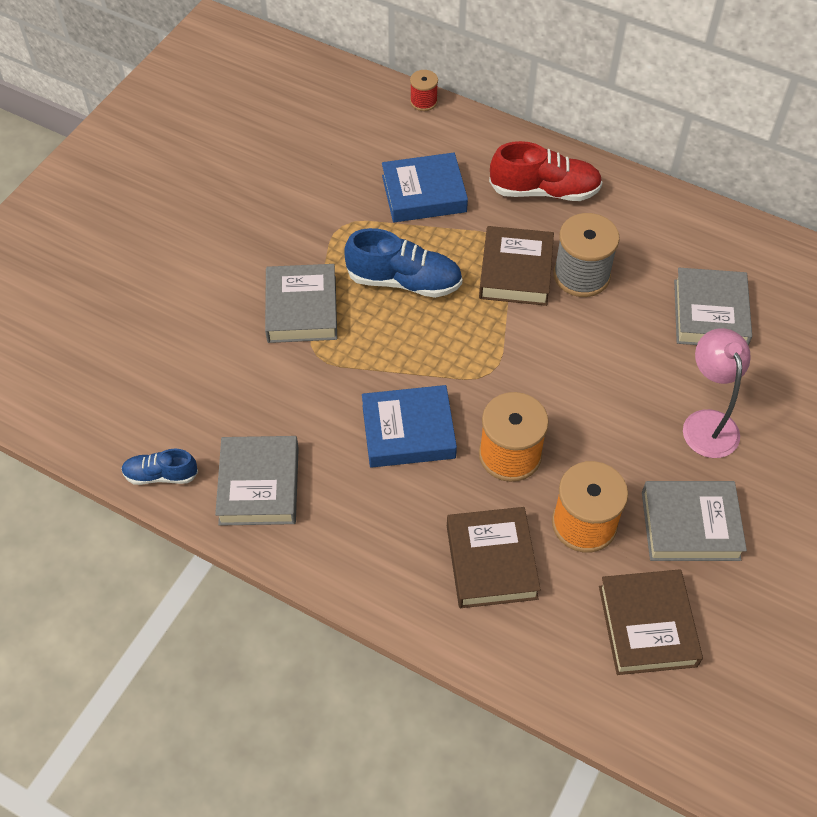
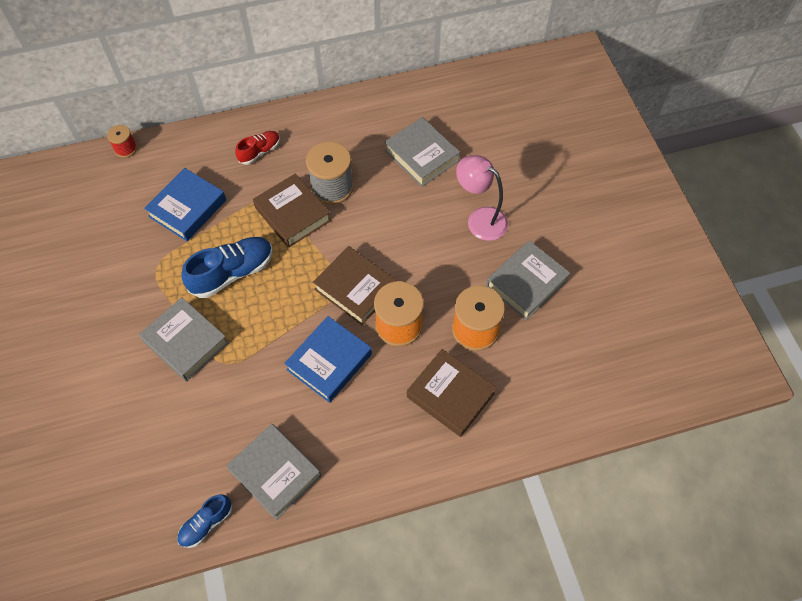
camera: 45 degrees left, 5 degrees up
(544, 191) = (260, 152): red shoe -> red shoe, size x0.58
(647, 626) = (559, 356): brown book -> brown book (355, 288)

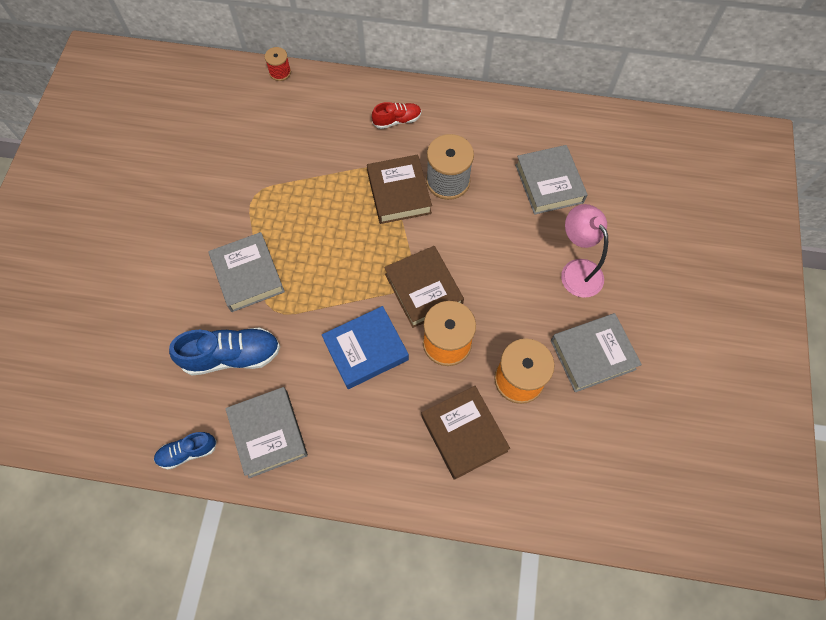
camera: 25 degrees right, 5 degrees up
(187, 208) = (307, 149): blue book -> none
(232, 273) = (319, 227): blue shoe -> blue shoe (232, 356)

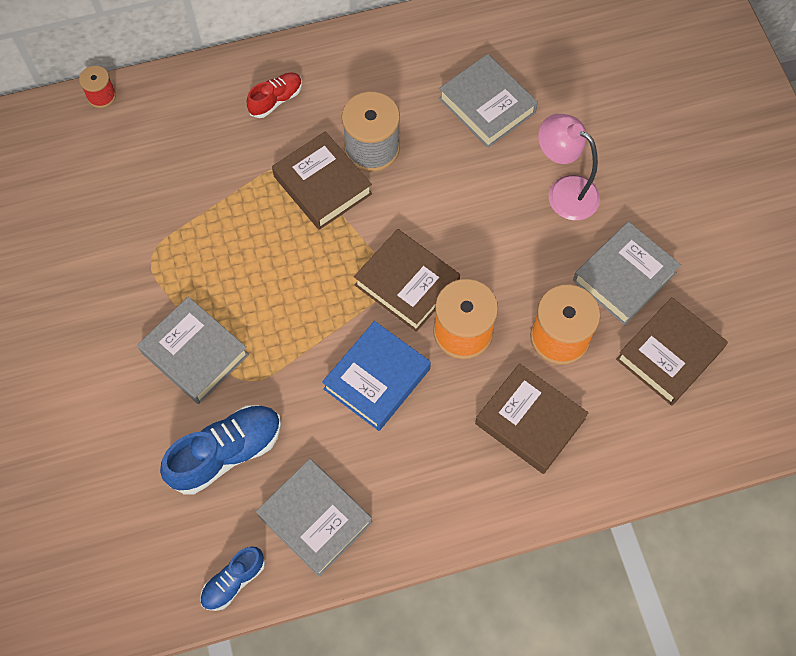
camera: 25 degrees left, 0 degrees up
(599, 431) = (669, 354): none -> brown book

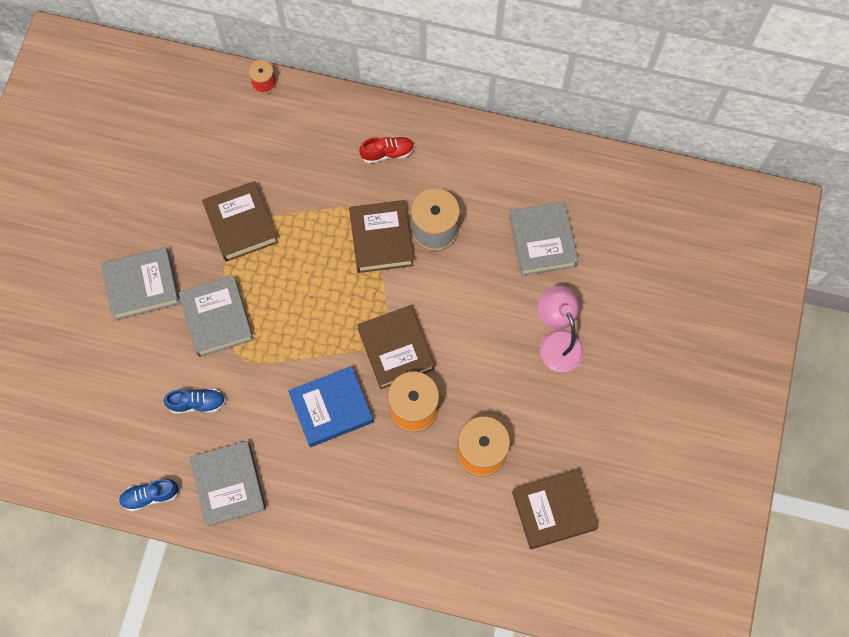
camera: 30 degrees right, 5 degrees up
(226, 453) = (197, 403): blue shoe -> blue shoe, size x0.58
(530, 421) = (420, 501): brown book -> brown book (241, 224)
(624, 277) = (559, 433): grey book -> grey book (142, 286)

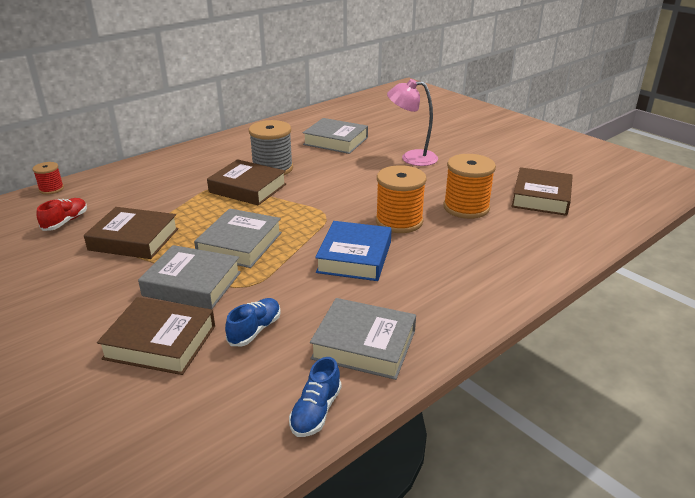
camera: 55 degrees left, 40 degrees down
(142, 286) = (92, 315): grey book -> grey book (240, 244)
(387, 153) = (191, 165): red shoe -> red shoe (65, 222)
(396, 349) = (341, 212): brown book -> brown book (160, 342)

